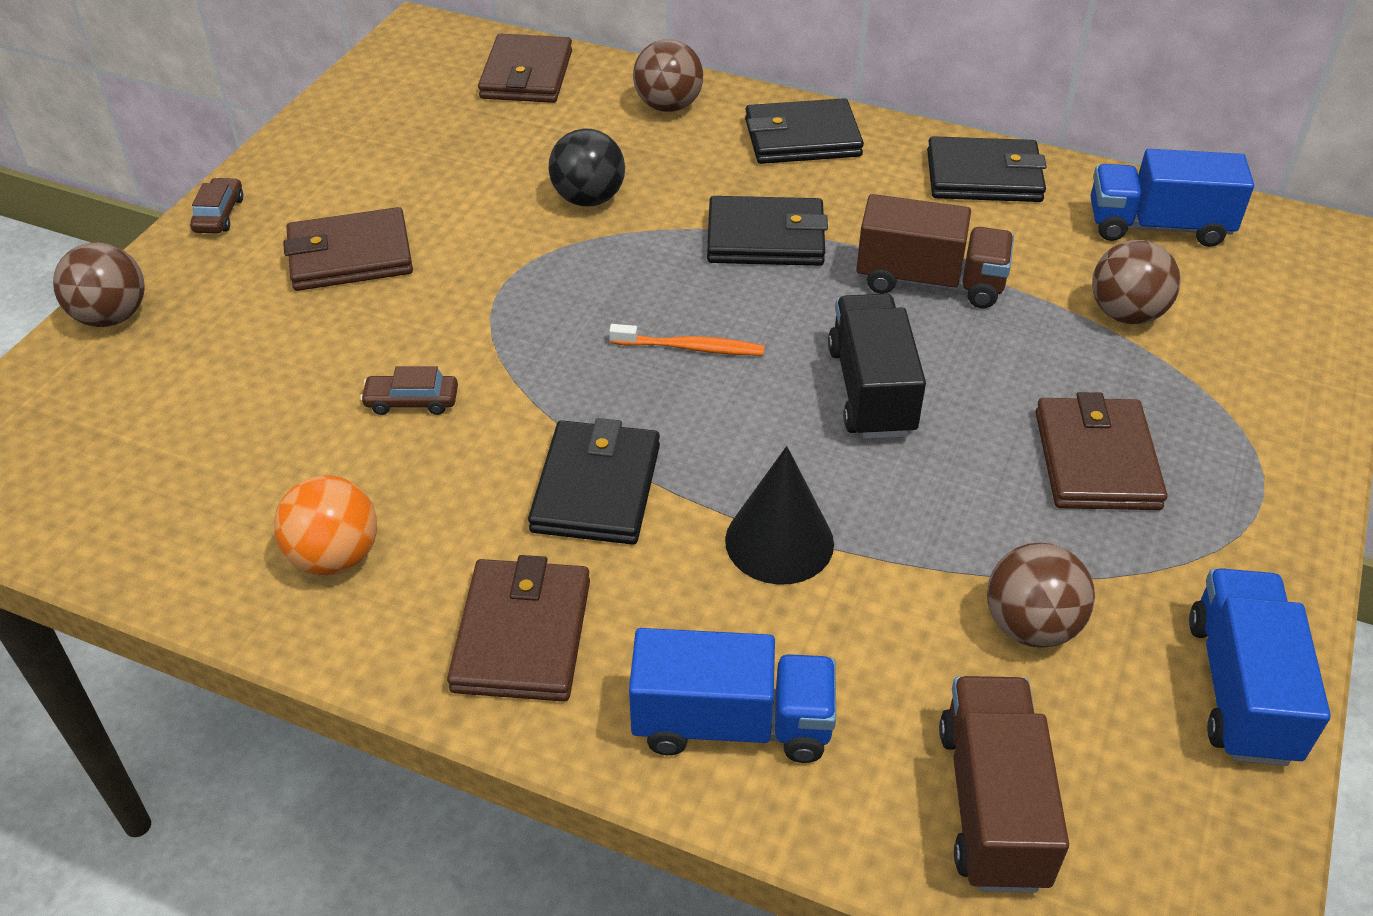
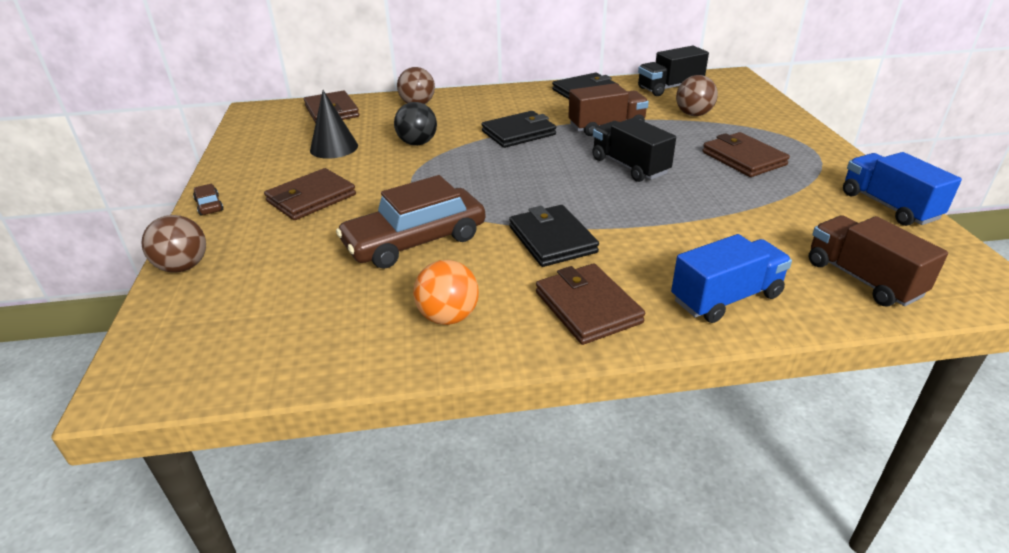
camera: 30 degrees left, 10 degrees down
(412, 401) = (415, 241): brown car -> brown car, size x2.47
(691, 348) = (532, 177): orange toothbrush -> none
(779, 541) = (659, 227): black cone -> black cone (334, 147)
(802, 138) = (493, 99): black wallet -> none
(1031, 626) = (793, 216): brown ball -> none
(1158, 226) = (669, 88): blue truck -> black truck

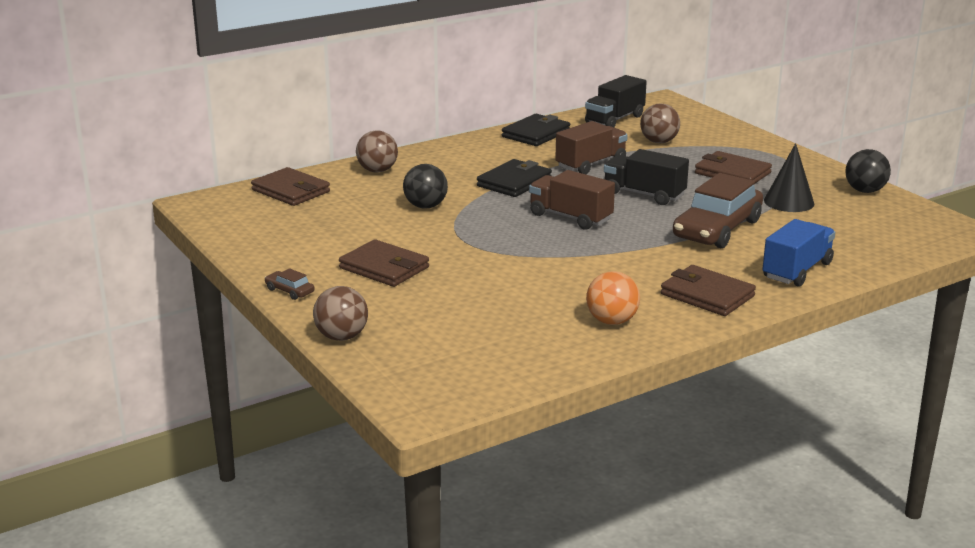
camera: 25 degrees left, 10 degrees down
(311, 198) = (384, 268): brown wallet -> brown wallet turned 75 degrees counterclockwise
(334, 147) = (344, 223): black cone -> black cone (789, 202)
(415, 241) = (524, 281): brown car -> brown car (717, 229)
(552, 239) = (636, 259): black wallet -> none
(862, 279) = (877, 241): brown truck -> brown truck (570, 217)
(888, 206) = (865, 191): blue truck -> black ball

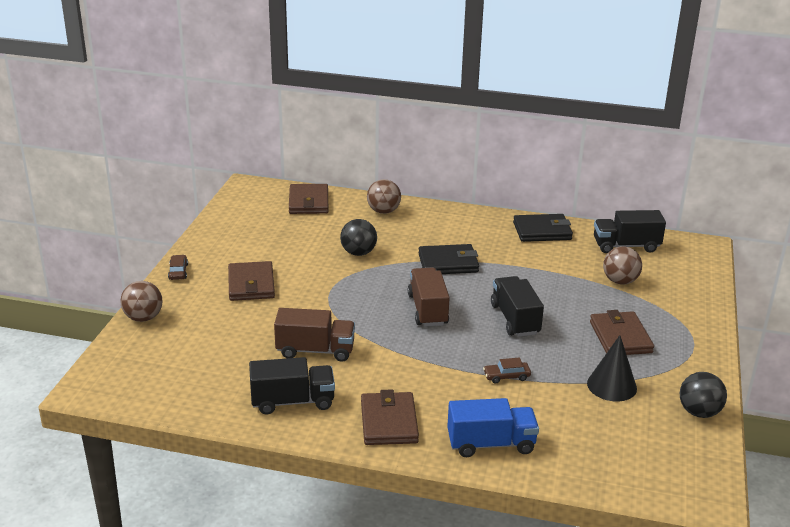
camera: 45 degrees right, 5 degrees up
(591, 164) = (529, 275): brown truck -> brown truck (315, 350)
(612, 321) = (292, 401): orange ball -> black truck
(717, 229) = (506, 376): brown car -> brown car, size x0.40

